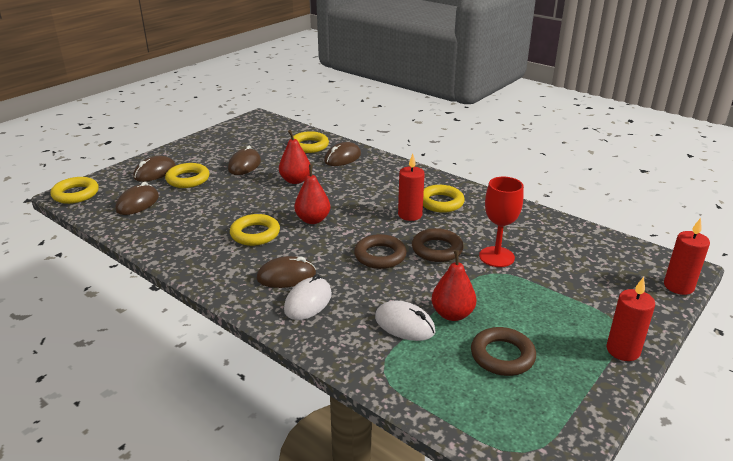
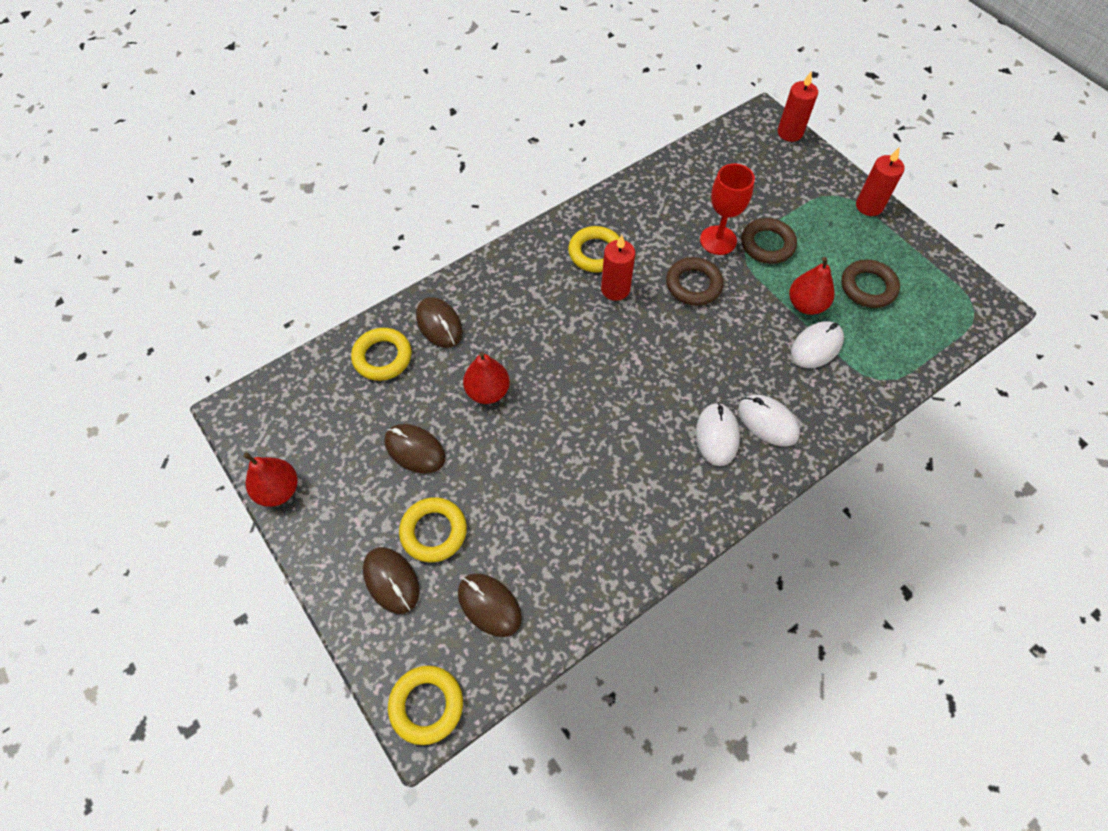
camera: 75 degrees left, 30 degrees up
(255, 234) = (617, 457): yellow ring -> none
(286, 276) = (717, 435): brown mouse -> white mouse
(313, 220) = (599, 389): red pear -> red pear (278, 490)
(380, 256) = (694, 338): brown ring -> brown ring (767, 244)

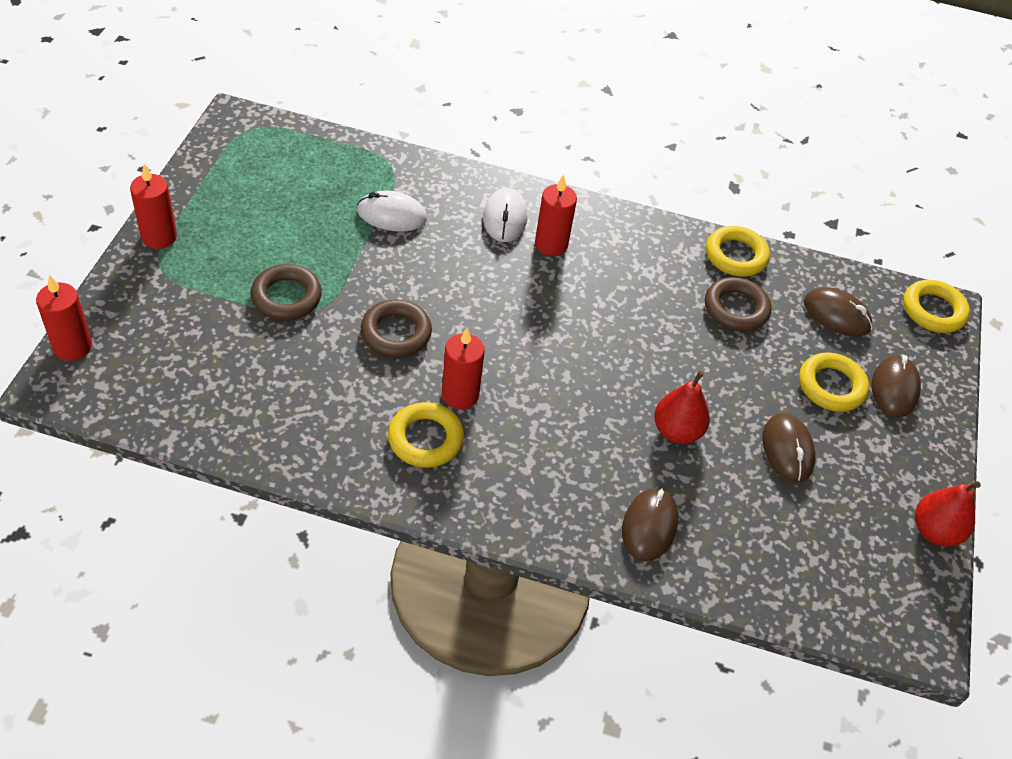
camera: 135 degrees left, 10 degrees down
(382, 357) = (735, 551): yellow ring -> yellow ring (736, 256)
(489, 605) = (836, 315): brown mouse -> brown mouse turned 60 degrees counterclockwise
(717, 435) = (551, 244): white mouse -> red candle
(718, 240) = (314, 339): red goblet -> none
(806, 305) = (346, 239): red pear -> none
(868, 287) = (283, 203): brown ring -> brown ring (736, 309)

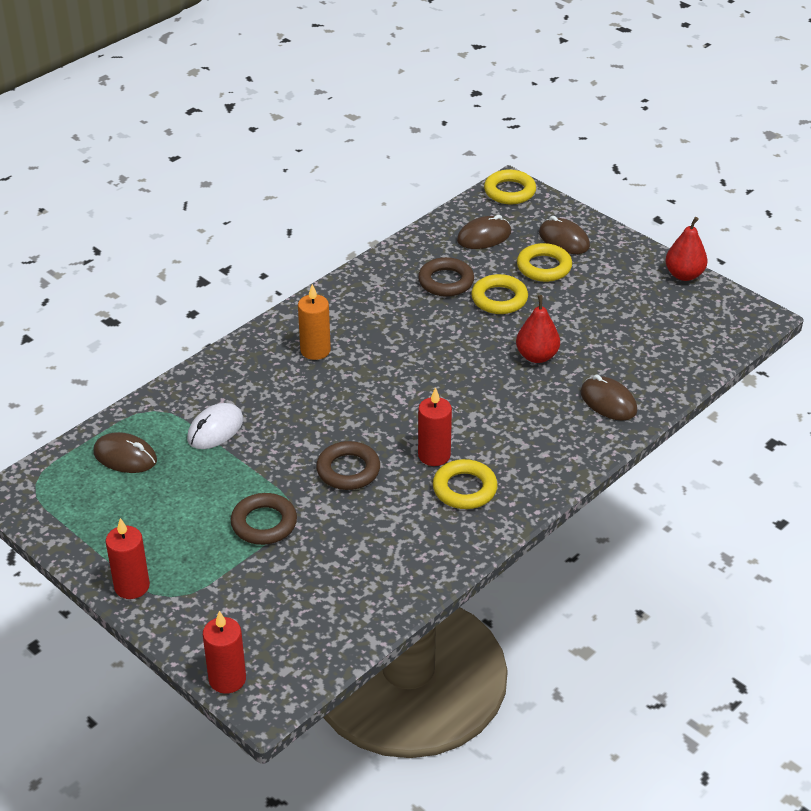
camera: 55 degrees left, 10 degrees down
(505, 218) = (268, 365): white mouse -> none
(551, 244) = (315, 350): red candle -> orange candle
(736, 256) = (395, 260): yellow ring -> yellow ring (499, 299)
(787, 450) = (584, 311): brown mouse -> brown mouse (125, 456)

